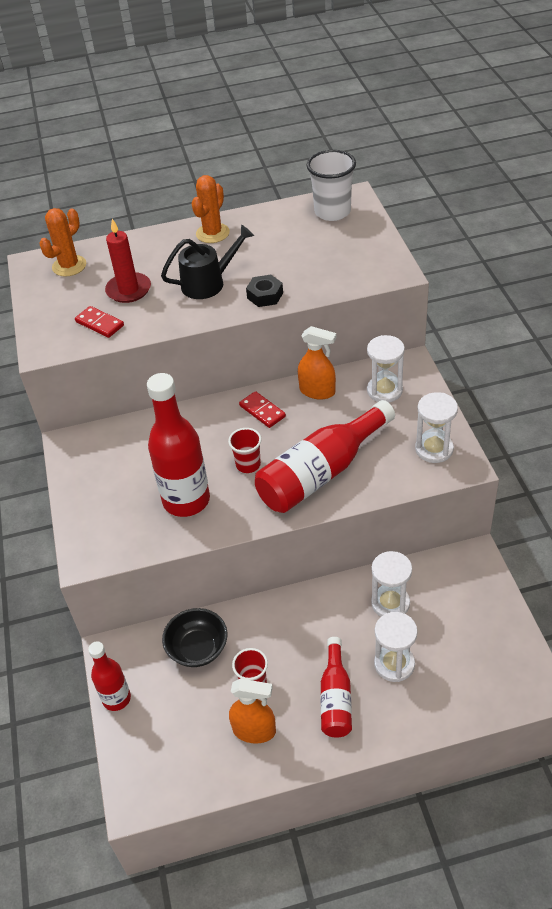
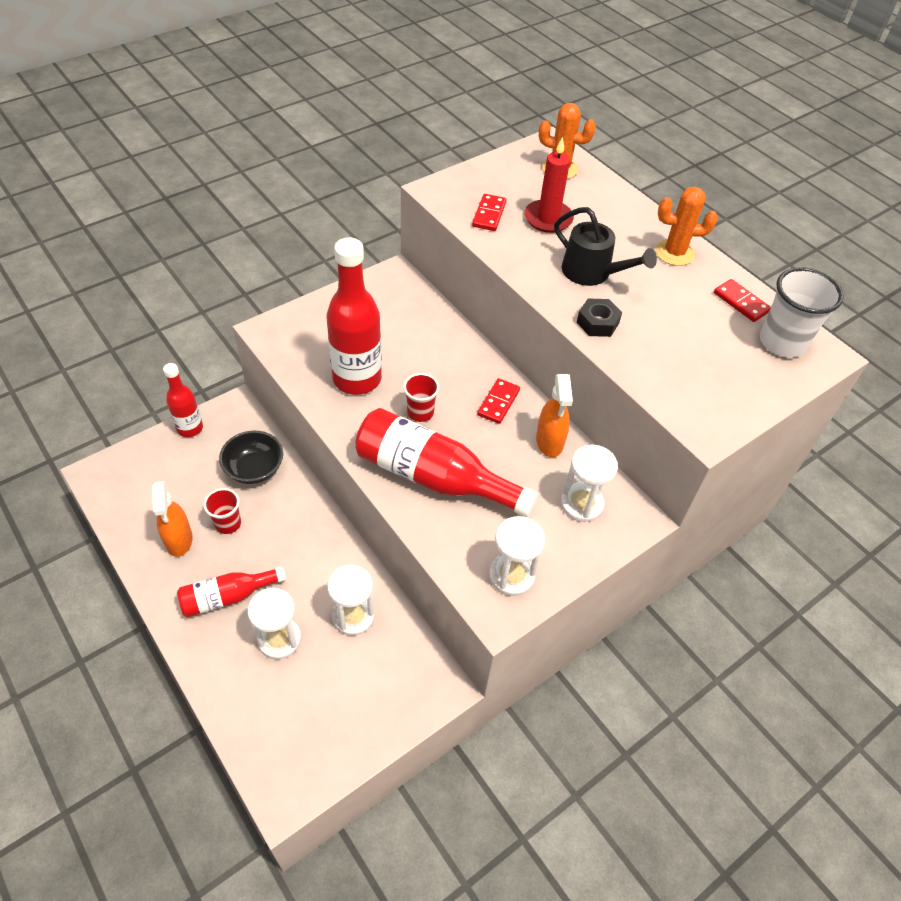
camera: 60 degrees right, 5 degrees up
(283, 217) = (741, 302): none -> red domino

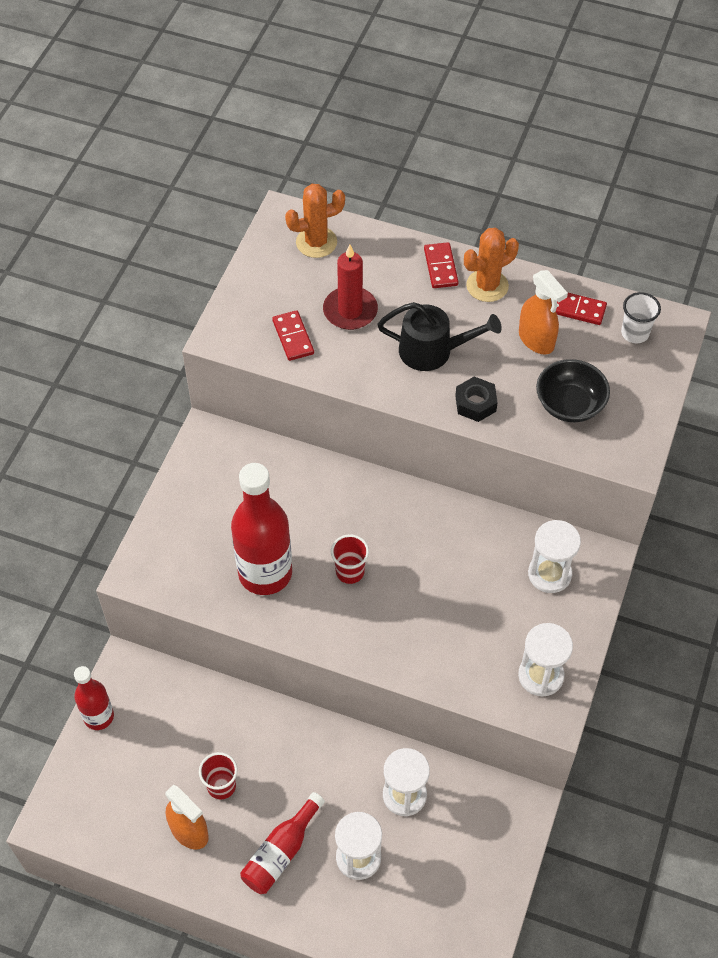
camera: 30 degrees left, 5 degrees up
(254, 469) = (199, 717): black bowl -> black bowl (569, 404)
(434, 477) = (411, 627): red bottle -> none
(498, 402) = (410, 518): red domino -> red domino (440, 267)
(549, 442) = (482, 531): orange spray bottle -> orange spray bottle (536, 340)
(782, 342) = (635, 333): white cup -> white cup, size x0.60

